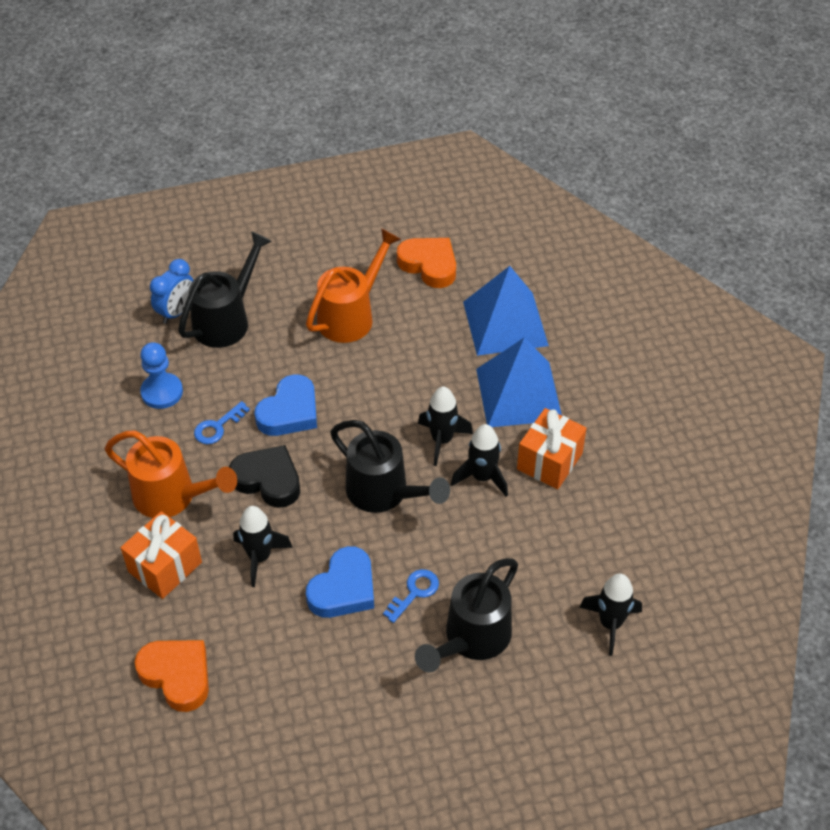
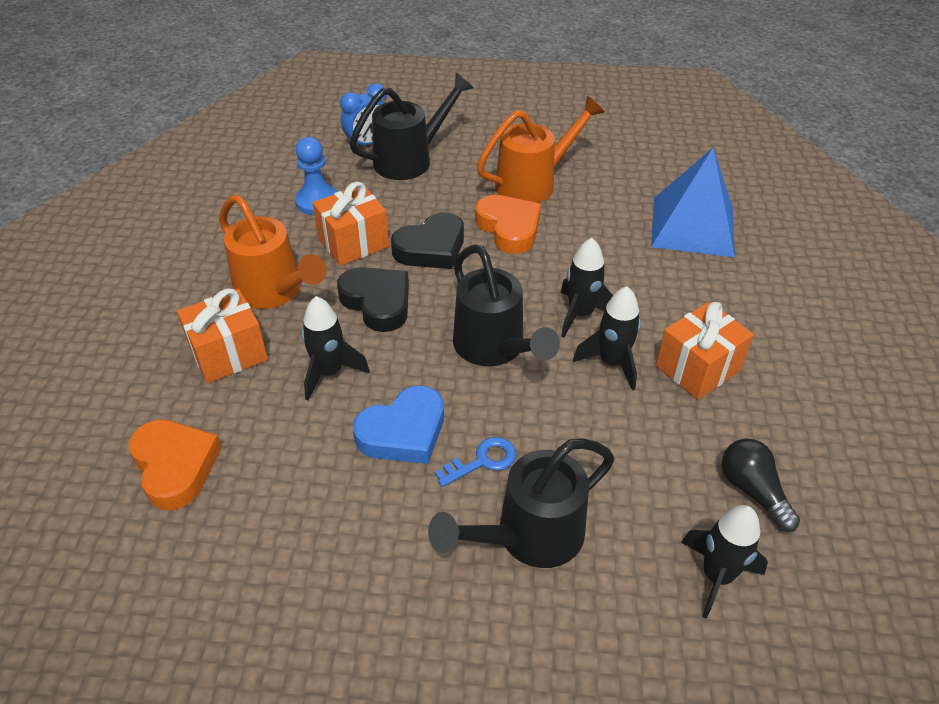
camera: 20 degrees right, 5 degrees down
(218, 427) = (353, 243): blue key -> orange gift
(289, 412) = (431, 248): blue heart -> black heart
(429, 265) = (631, 160): orange heart -> orange heart (509, 228)
(519, 394) = (685, 293): blue pyramid -> none
(618, 551) = (753, 491): none -> black light bulb

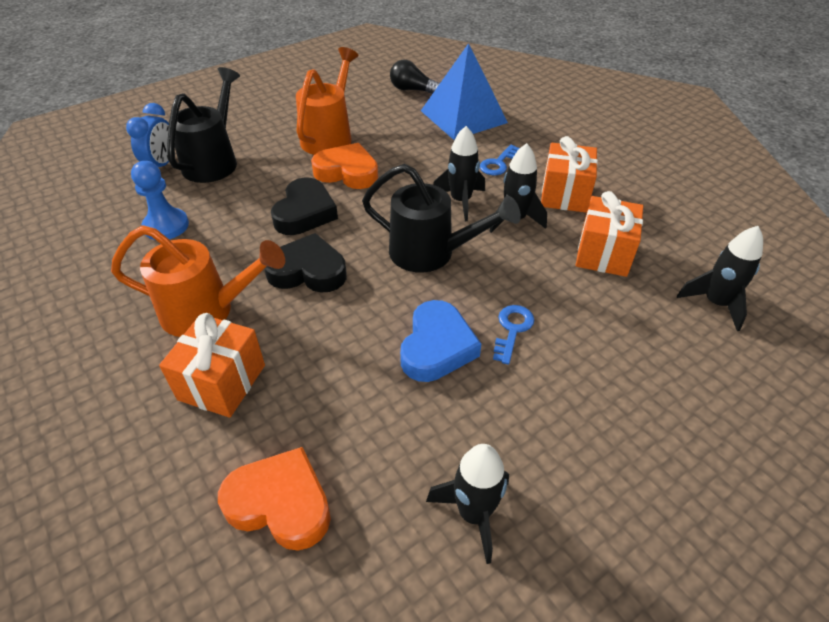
camera: 40 degrees left, 0 degrees up
(329, 373) = (330, 342): black rocket -> black rocket (474, 514)
(353, 243) = (236, 240): orange gift -> orange gift (603, 253)
(529, 536) = (597, 356): black watering can -> none
(667, 296) = (498, 163): none -> blue key
(753, 491) = (673, 245): black light bulb -> black light bulb (412, 90)

